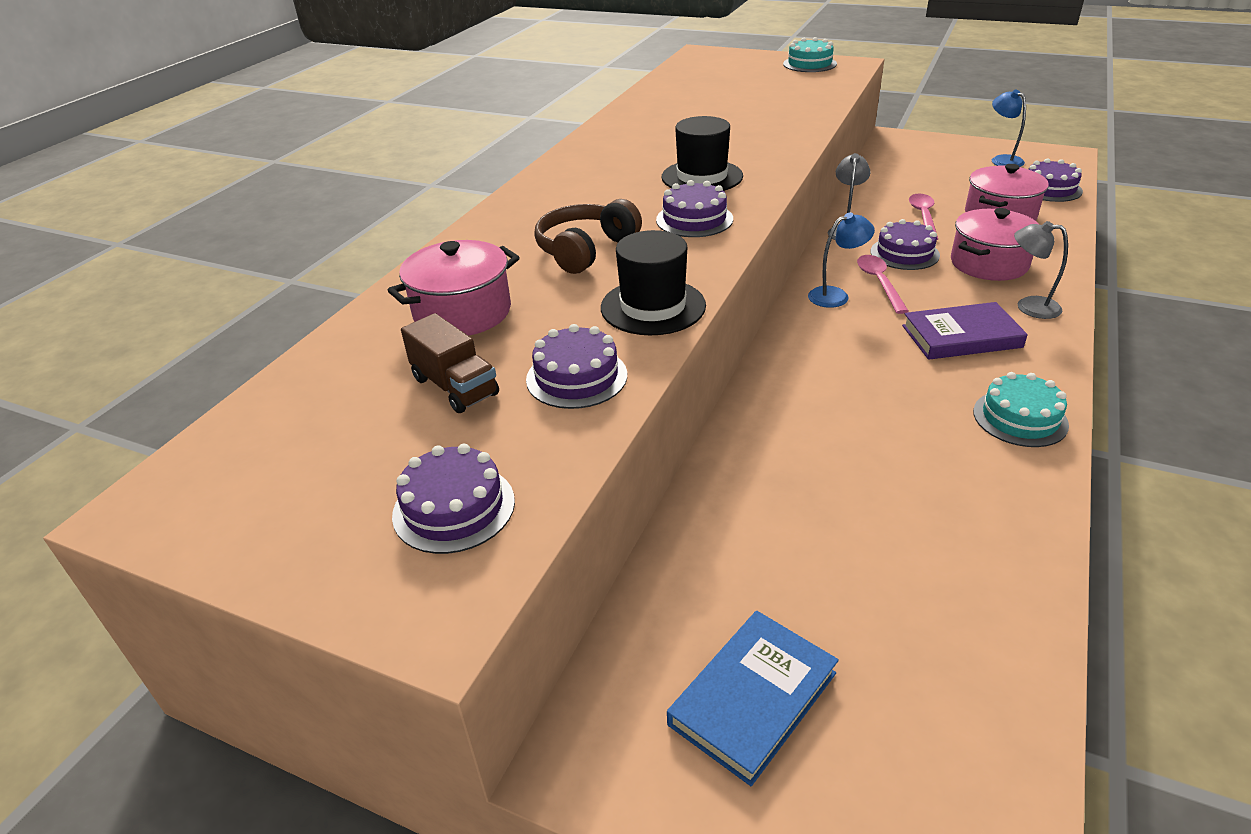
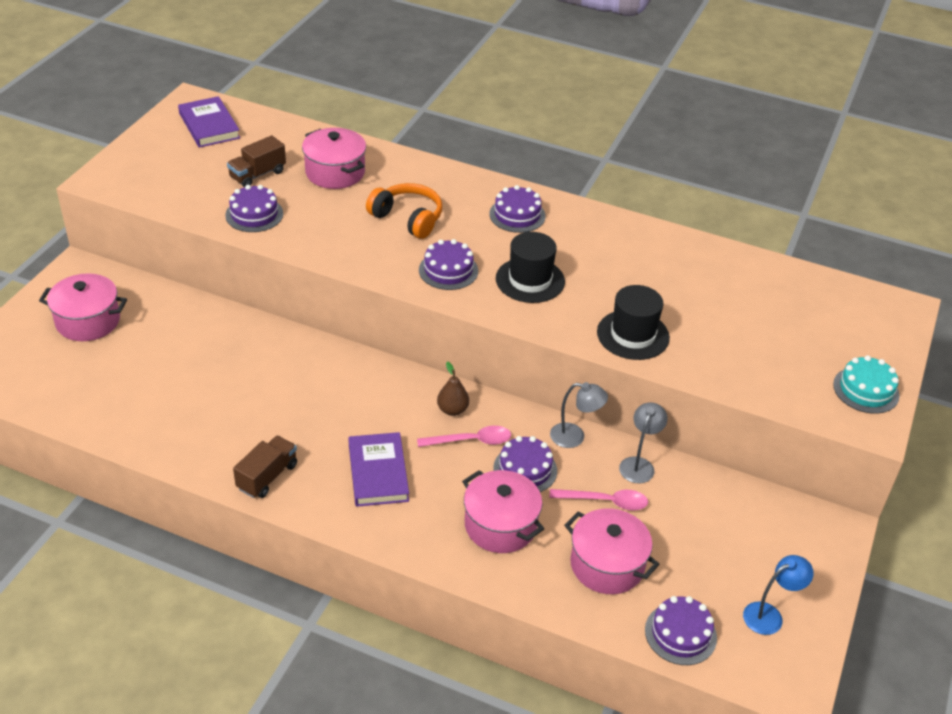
camera: 85 degrees right, 5 degrees up
(262, 467) = (209, 126): none -> purple book
(454, 508) = (161, 180): purple cake -> purple cake (517, 215)
(586, 250) = (407, 219): brown headphones -> orange headphones
(653, 307) = (323, 244): black hat -> black hat (633, 335)
(752, 698) = (88, 321): blue book -> pink pot
(836, 295) = (452, 410): blue lamp -> brown pear
(1020, 418) = (267, 477): turquoise cake -> brown truck
(1029, 306) = (419, 530): grey lamp -> grey lamp (639, 464)

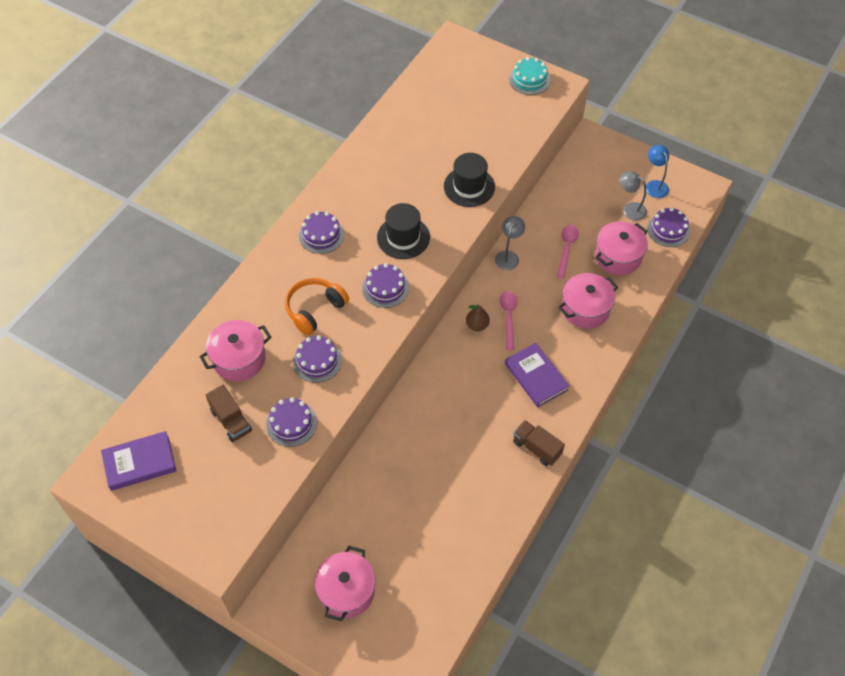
camera: 80 degrees left, 15 degrees up
(378, 473) = (536, 377): purple book -> purple book turned 60 degrees clockwise
(525, 469) = (537, 289): purple cake -> purple cake (317, 361)
(639, 464) = (535, 225): grey lamp -> grey lamp (629, 209)

